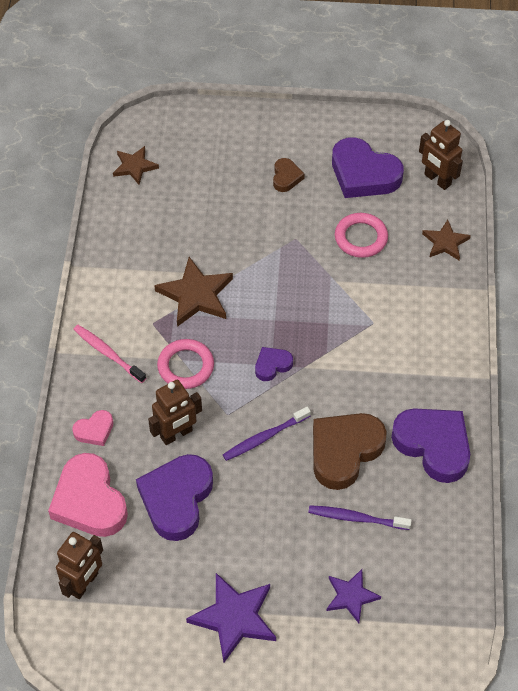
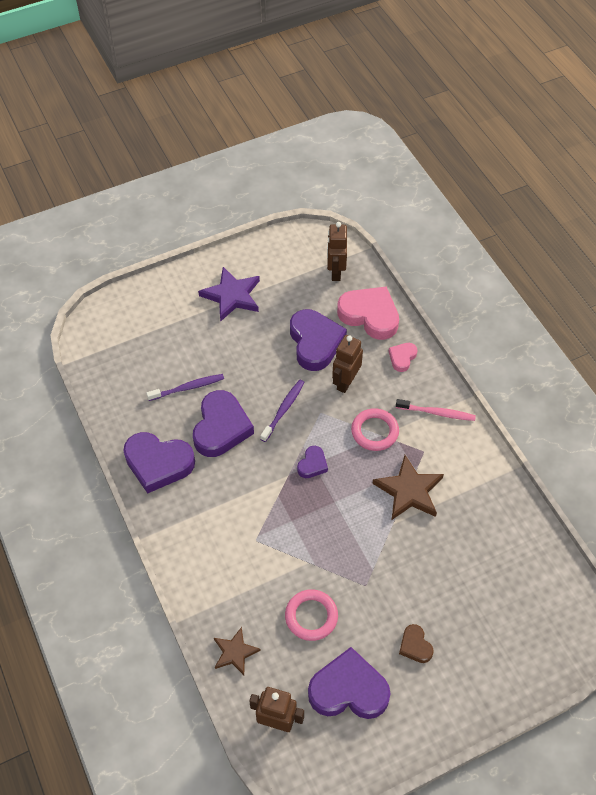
camera: 150 degrees right, 0 degrees up
(134, 166) = (550, 583): brown star -> none
(344, 451) = (221, 428): brown heart -> purple heart
(351, 596) = (165, 340): purple star -> none

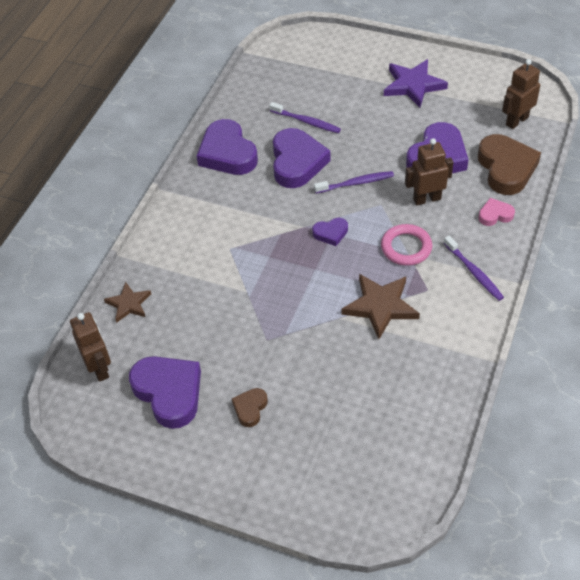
camera: 50 degrees right, 5 degrees down
(221, 428) = (297, 162): purple heart -> purple heart turned 60 degrees counterclockwise
(311, 616) = (204, 326): pink ring -> none
(370, 315) = (506, 168): pink heart -> brown heart
(436, 413) = (474, 272): pink toothbrush -> purple toothbrush

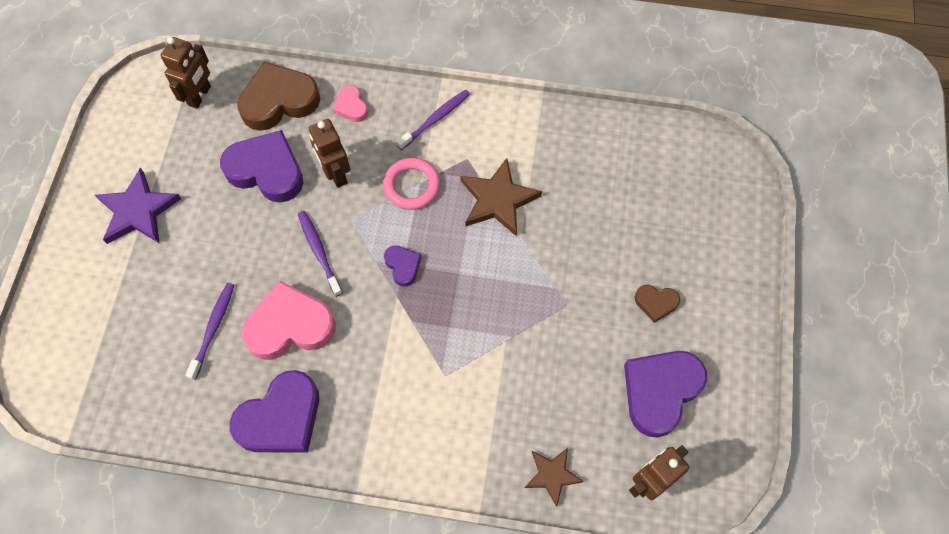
camera: 105 degrees left, 15 degrees up
(297, 162) = (290, 326): purple heart -> pink heart
(516, 121) = (200, 96): brown robot -> brown robot turned 105 degrees counterclockwise

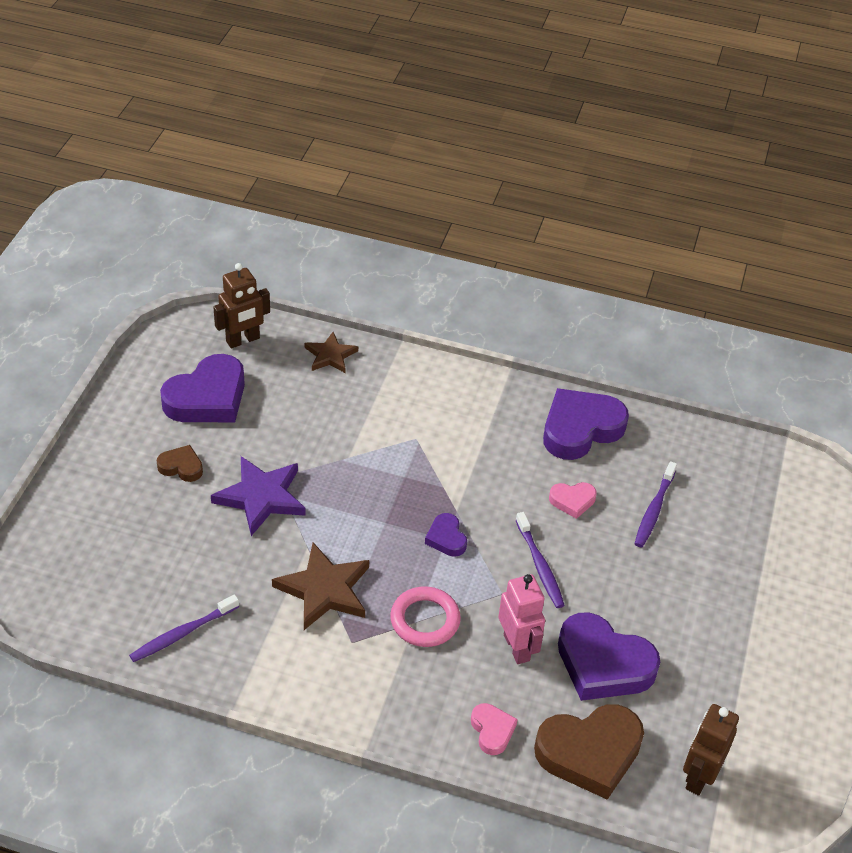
camera: 175 degrees left, 20 degrees down
(138, 211) = (756, 639): purple star -> purple star (261, 497)
(290, 326) = (572, 501): pink heart -> pink heart, size x0.49
(336, 174) = (517, 647): brown robot -> pink robot
(435, 119) = (383, 697): purple toothbrush -> purple toothbrush (183, 633)

